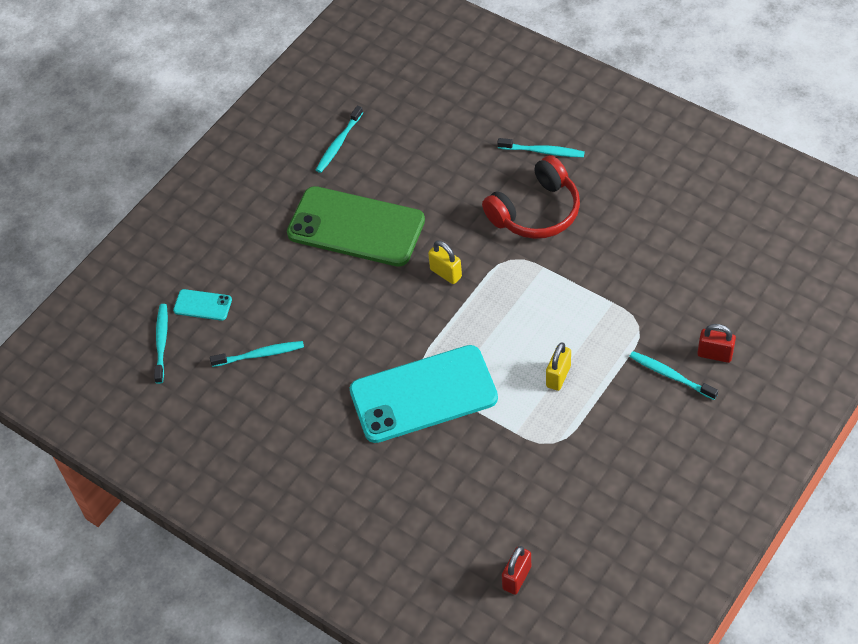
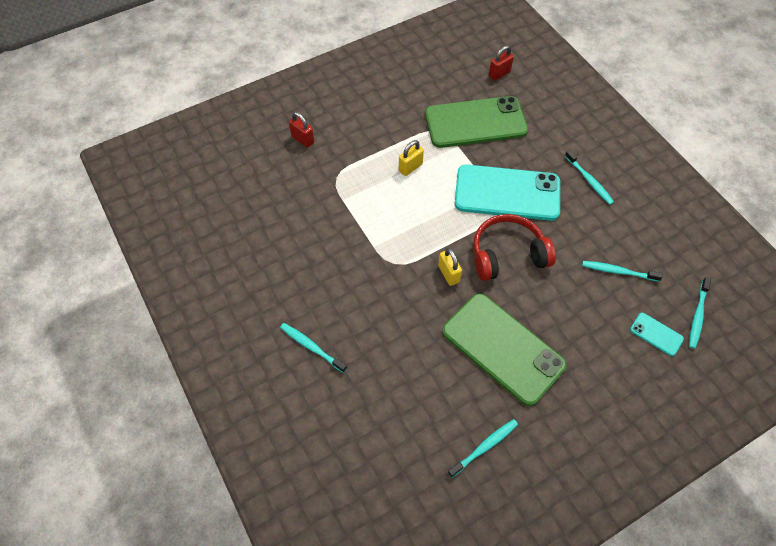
camera: 160 degrees left, 5 degrees up
(510, 478) = (475, 122): none -> green phone
(536, 212) = (351, 293): red headphones -> red headphones (507, 254)
(671, 375) = (339, 138): turquoise toothbrush -> turquoise toothbrush (589, 180)

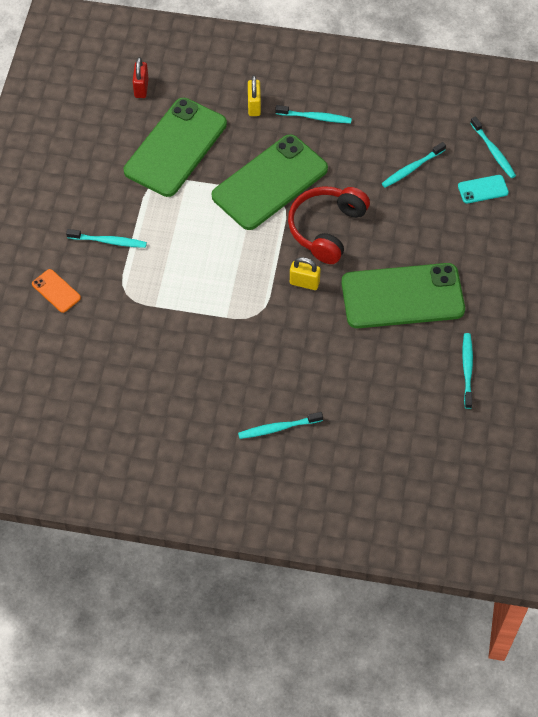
camera: 50 degrees left, 0 degrees up
(303, 139) = (56, 291): red padlock -> orange phone
(367, 139) = (108, 241): none -> turquoise toothbrush
(410, 167) = (173, 231): yellow padlock -> yellow padlock (254, 106)
(507, 193) = (270, 183): turquoise phone -> green phone

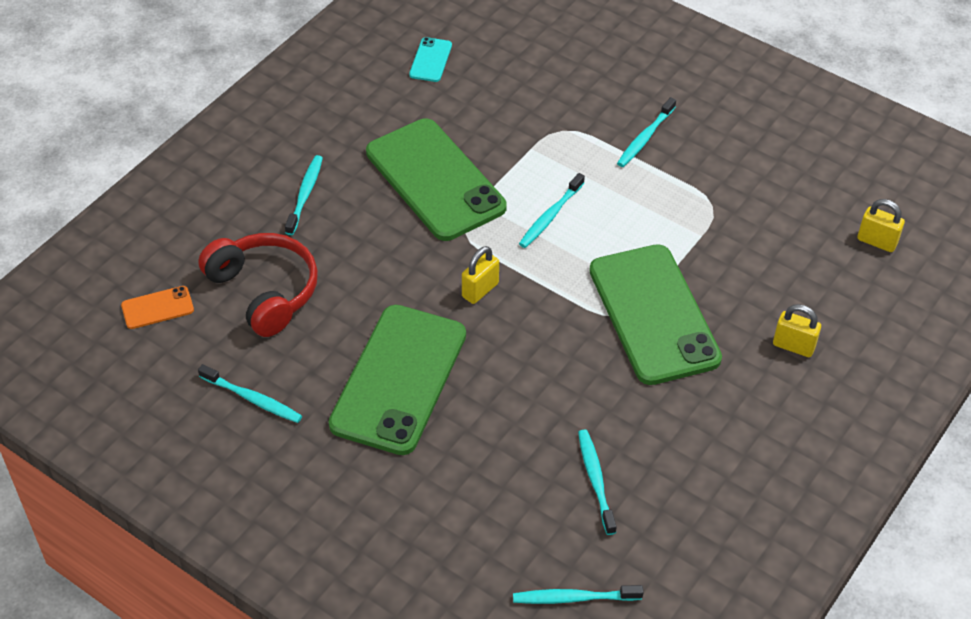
camera: 115 degrees right, 10 degrees down
(56, 291) = (601, 77): orange phone -> orange phone (157, 308)
(141, 88) = (877, 241): red padlock -> yellow padlock
(176, 147) = (759, 242): green phone -> green phone (435, 180)
(315, 117) = (742, 405): turquoise toothbrush -> turquoise toothbrush (550, 216)
(326, 228) = (548, 344): red headphones -> red headphones (264, 291)
(483, 189) = (513, 551): turquoise phone -> turquoise phone (430, 60)

